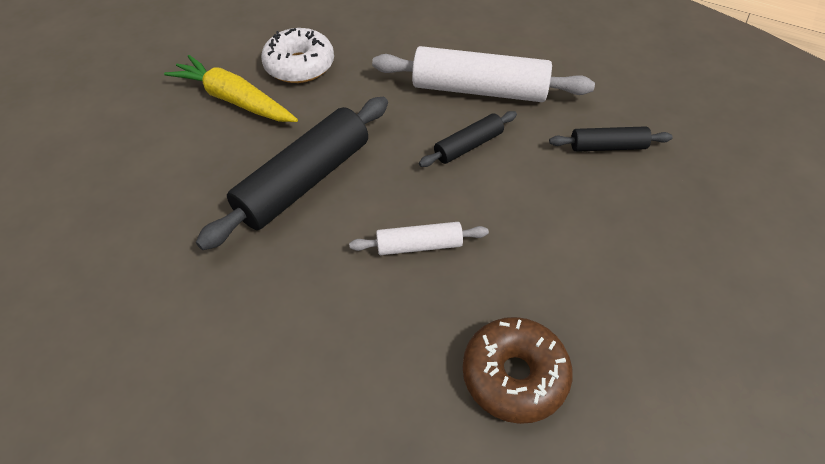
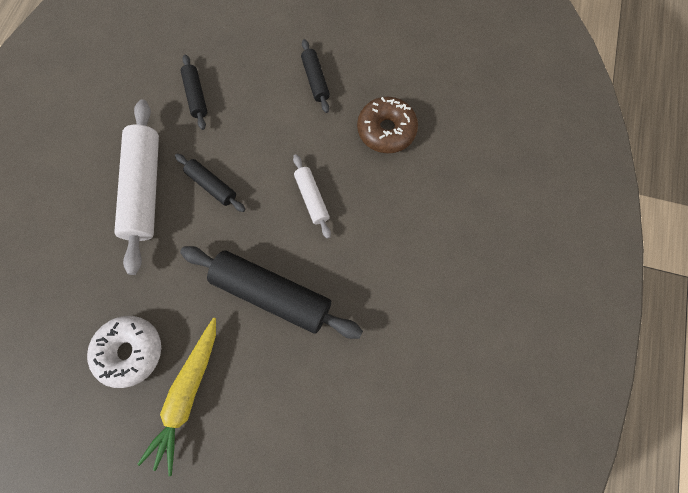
camera: 105 degrees left, 20 degrees up
(627, 290) = (315, 80): none -> black rolling pin

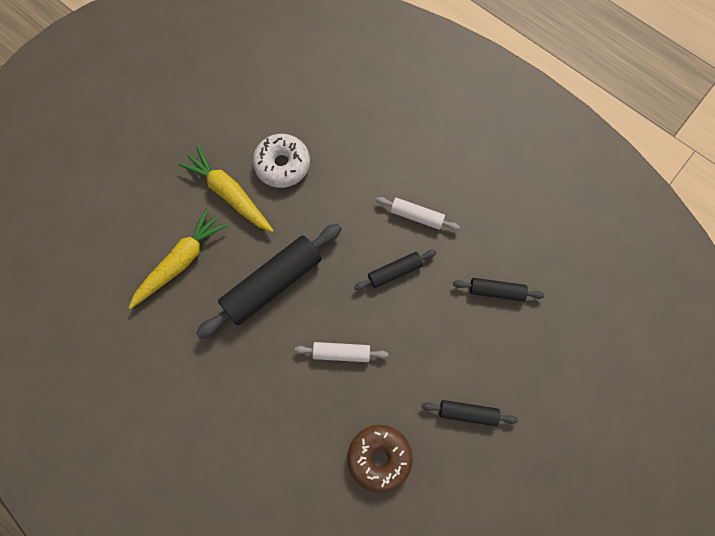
camera: 115 degrees right, 0 degrees up
(144, 189) = (417, 216): white rolling pin -> white rolling pin, size x0.51
(289, 406) = (180, 262): none -> yellow carrot

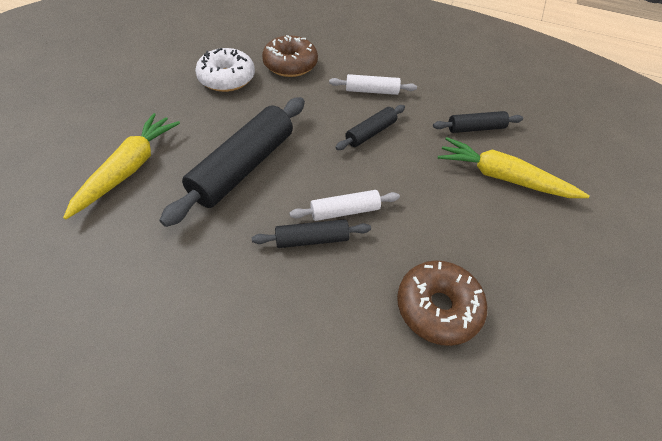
camera: 20 degrees left, 20 degrees down
(229, 194) = (176, 106): yellow carrot -> yellow carrot (503, 177)
(348, 158) = (290, 65): none -> brown donut
(467, 413) = (511, 234): black rolling pin -> black rolling pin (312, 239)

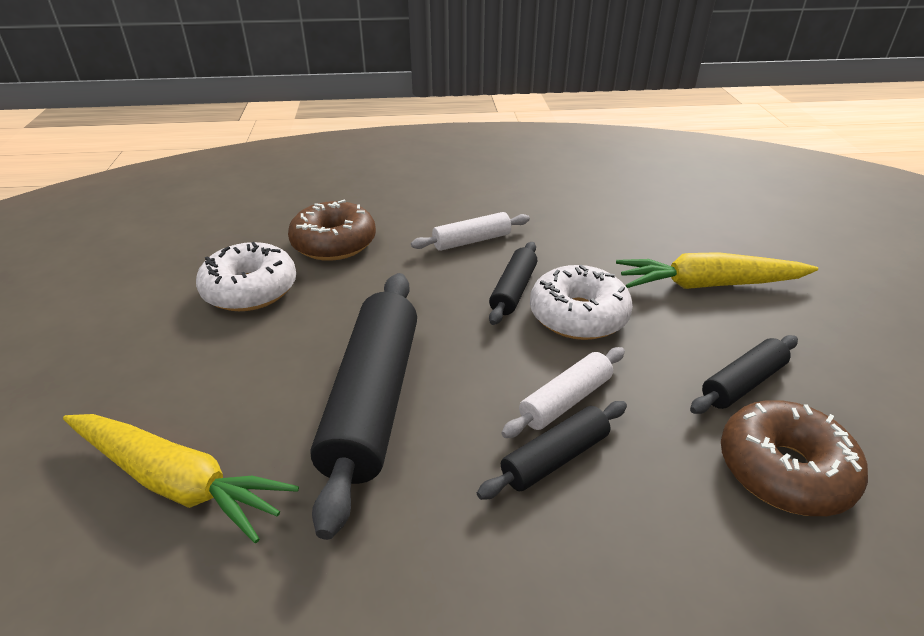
camera: 25 degrees left, 15 degrees down
(129, 169) = (176, 481): yellow carrot -> yellow carrot turned 120 degrees clockwise
(396, 164) = (578, 315): none -> white donut
(475, 128) = (630, 242): black rolling pin -> black rolling pin (742, 383)

